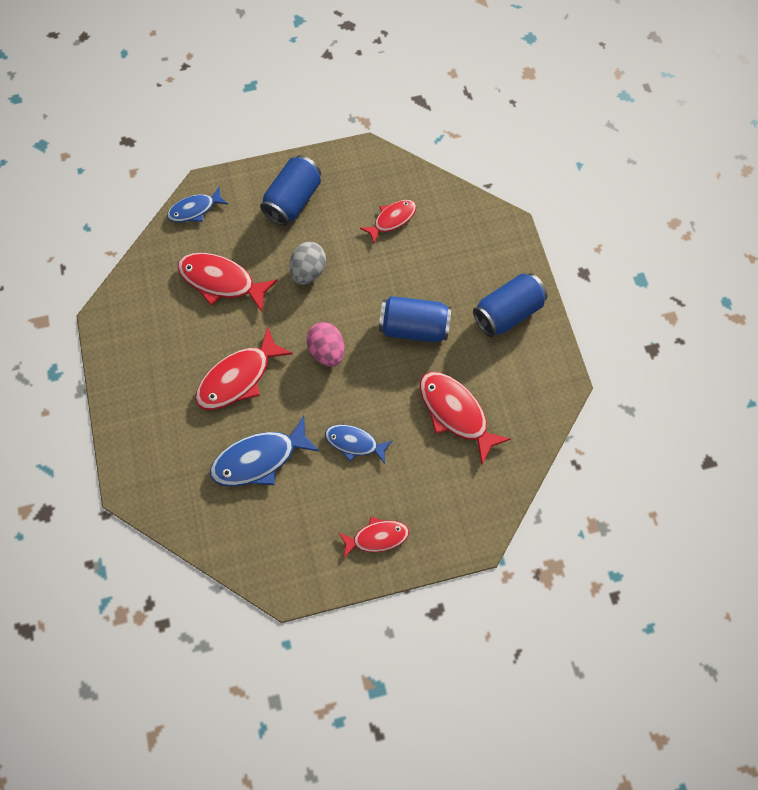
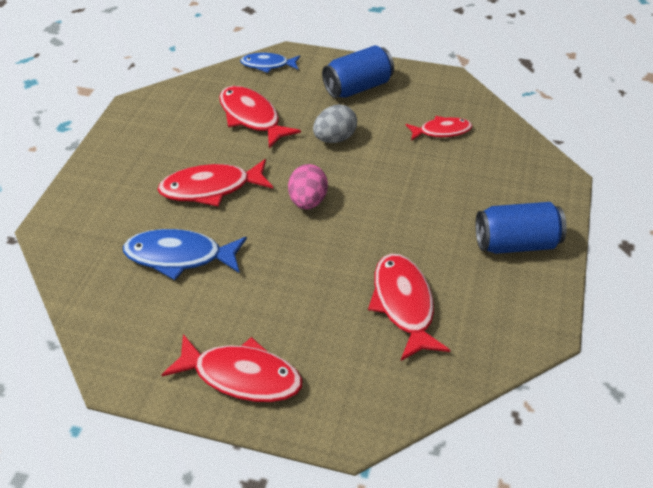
camera: 30 degrees right, 25 degrees down
(354, 442) = (280, 284): blue fish -> none
(377, 537) = (242, 376): red fish -> red fish, size x1.60
(414, 327) = (407, 217): blue can -> none

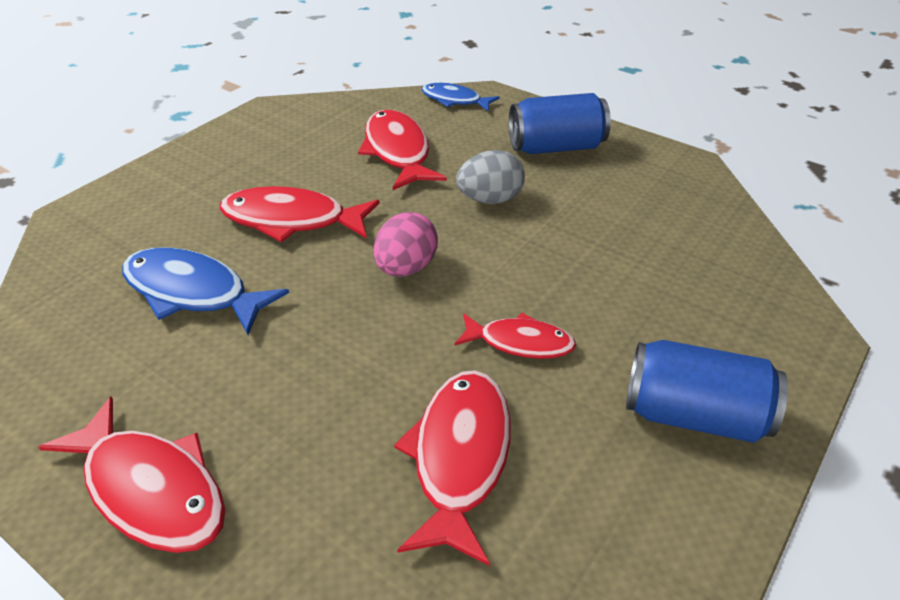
camera: 20 degrees right, 5 degrees down
(442, 131) = (647, 224): red fish -> red fish (520, 343)

